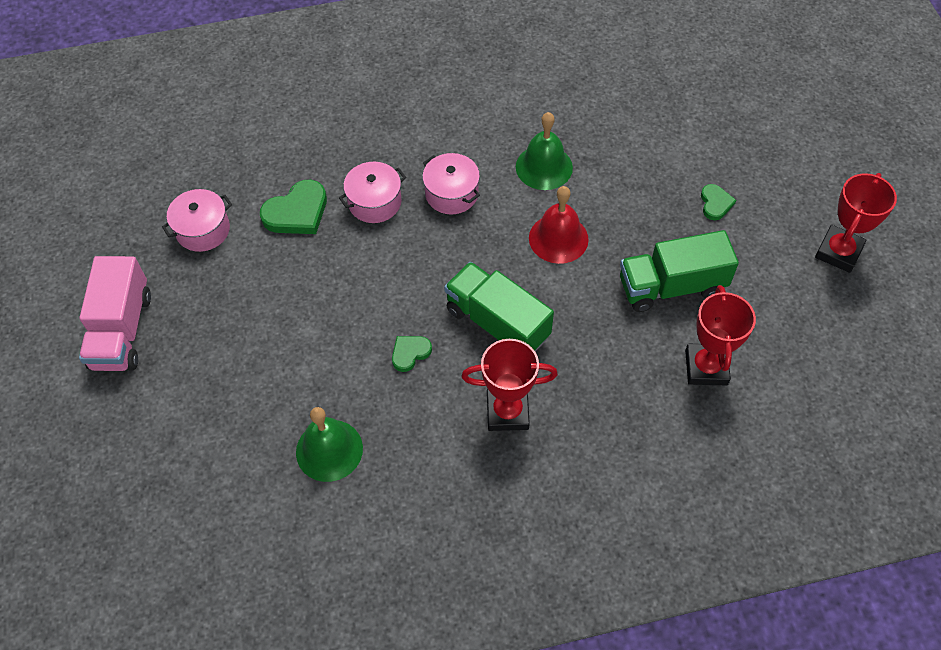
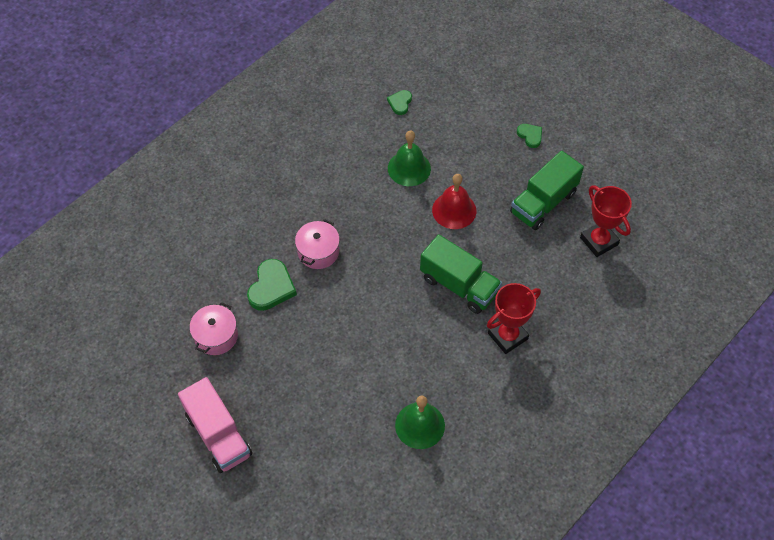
camera: 35 degrees left, 0 degrees up
(410, 353) = (420, 336): green heart -> green heart (400, 103)
(451, 194) = (364, 218): pink pot -> none
(497, 323) = (459, 285): green truck -> green truck turned 150 degrees counterclockwise
(838, 252) = (620, 128): red trophy -> none

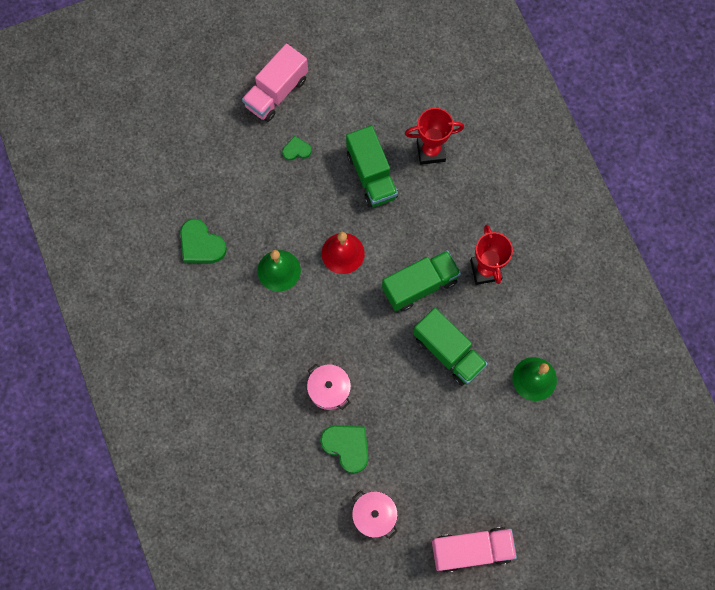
camera: 65 degrees left, 15 degrees up
(400, 103) = (201, 244): green heart -> green heart, size x1.74
(406, 336) = (448, 352): none -> green truck
(574, 99) = (276, 92): none -> pink truck

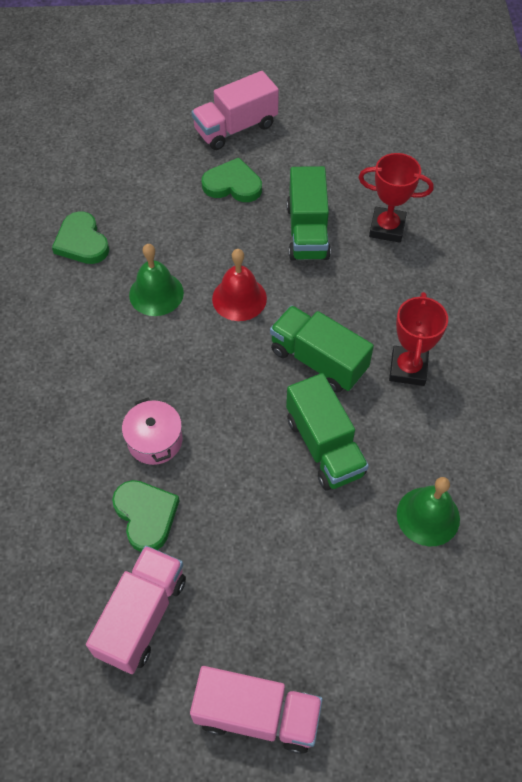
camera: 20 degrees right, 15 degrees down
(296, 150) = (233, 184): green heart -> green heart, size x1.74
(374, 515) = (142, 616): pink pot -> pink truck
(420, 285) = (318, 360): green truck -> green truck turned 135 degrees counterclockwise

